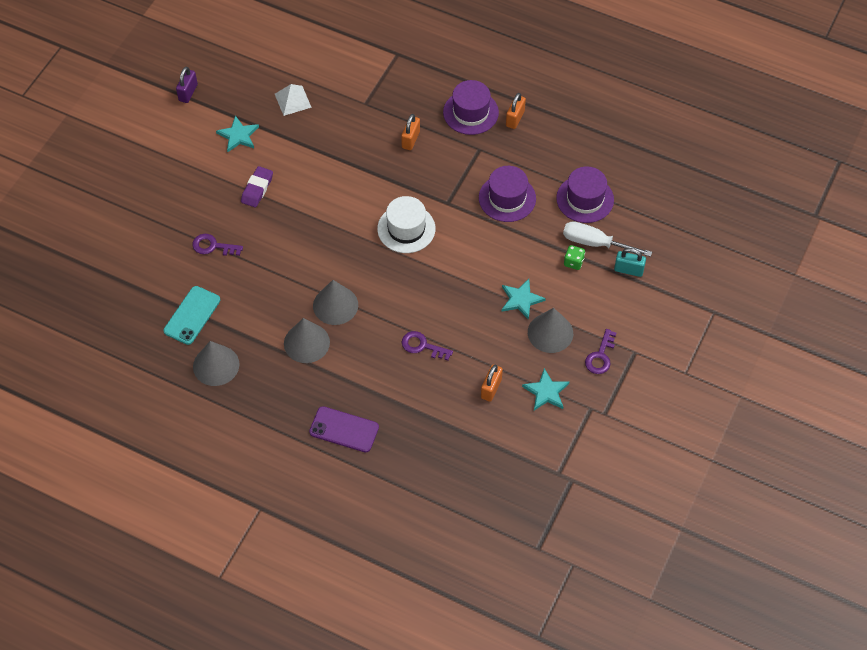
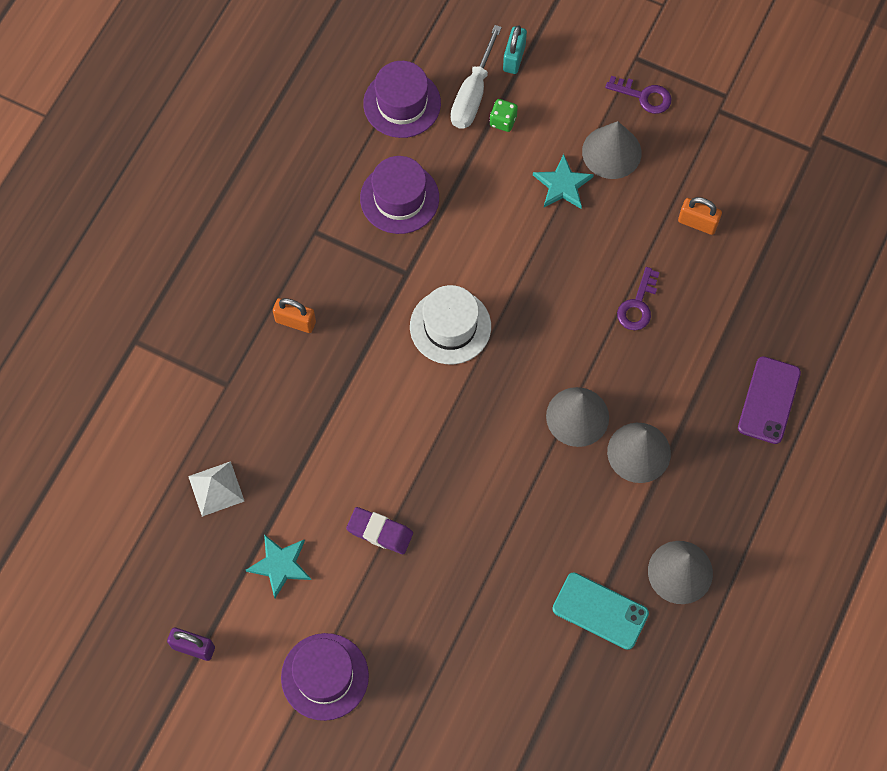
camera: 90 degrees left, 10 degrees up
(213, 246) = (481, 590): purple key -> none
(470, 112) = (249, 242): purple hat -> purple hat (324, 676)
(515, 118) = (262, 185): orange padlock -> none
(546, 392) = (698, 159): turquoise star -> none

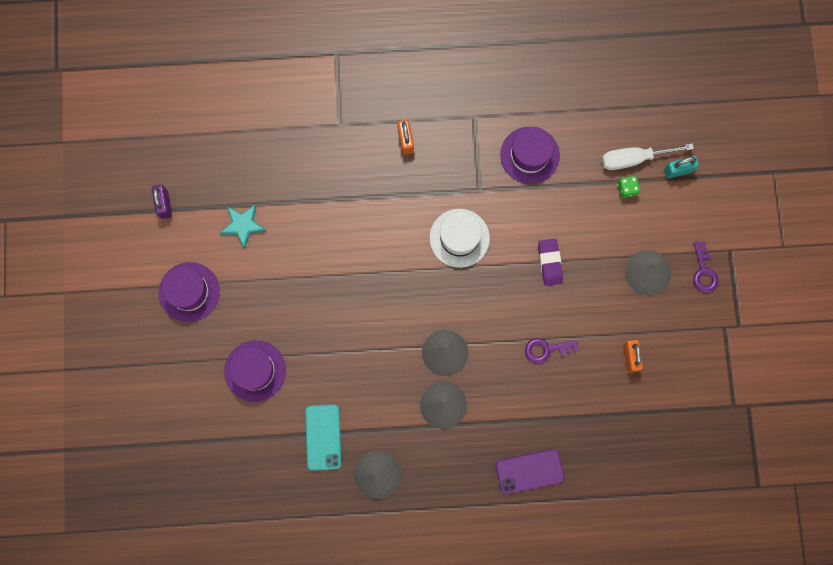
camera: 60 degrees right, 10 degrees up
(216, 488) = (269, 158): white pyramid -> none
(380, 532) = (297, 272): purple eraser -> purple eraser (549, 263)
(402, 103) = (598, 118): purple hat -> purple hat (255, 371)
(562, 185) = (603, 253): turquoise star -> none

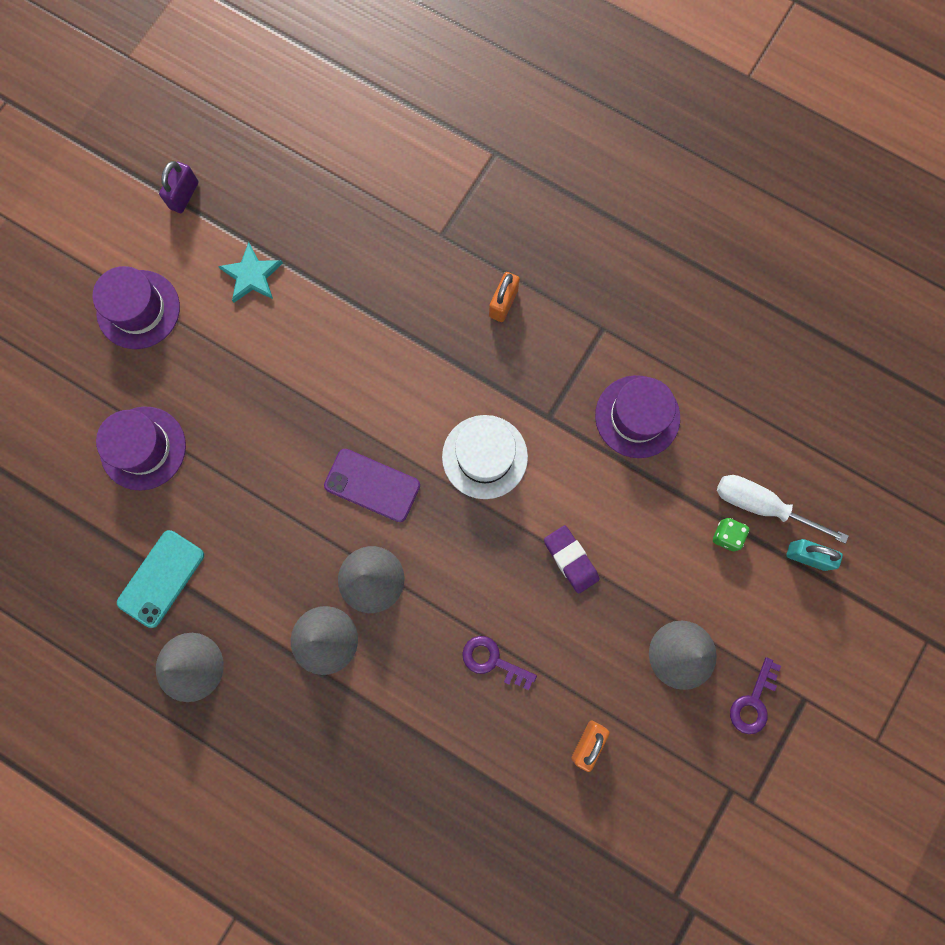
camera: 35 degrees right, 0 degrees up
(529, 471) = (367, 794): purple phone -> purple phone (372, 485)
(549, 263) = (570, 559): purple eraser -> purple eraser turned 60 degrees counterclockwise

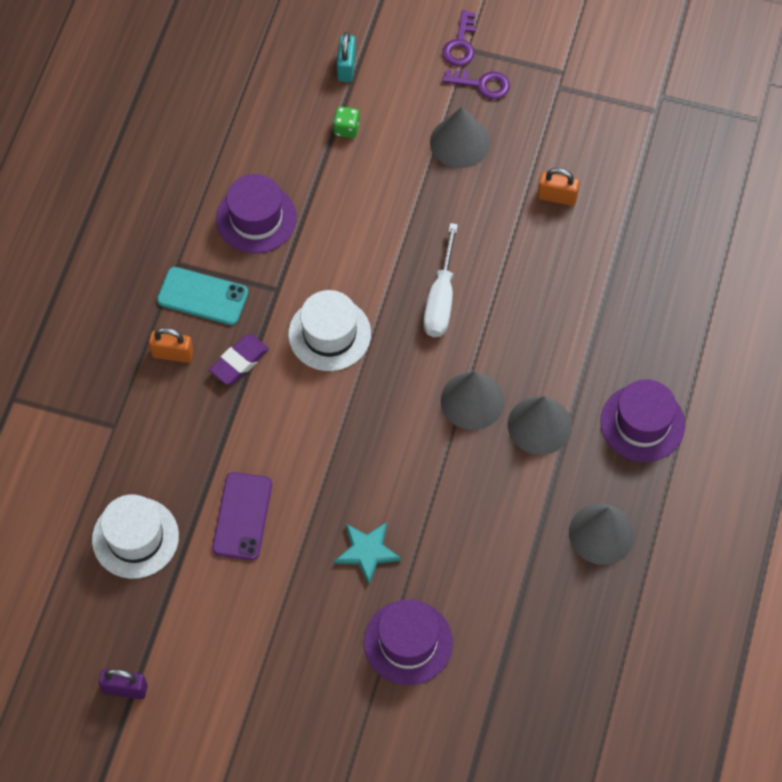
camera: 105 degrees left, 15 degrees down
(138, 309) = (264, 694): purple hat -> purple hat (642, 423)
(161, 578) = (529, 584): turquoise phone -> turquoise phone (202, 296)
(251, 275) = (199, 593): turquoise star -> turquoise star (367, 551)
(323, 232) = (135, 538): none -> white hat
(372, 485) = (384, 423): purple phone -> purple phone (242, 516)
(492, 660) = (512, 284): purple key -> purple key (460, 44)
(570, 559) = (404, 243): purple eraser -> purple eraser (239, 362)
(760, 505) = (311, 108): white screwdriver -> white screwdriver (440, 300)

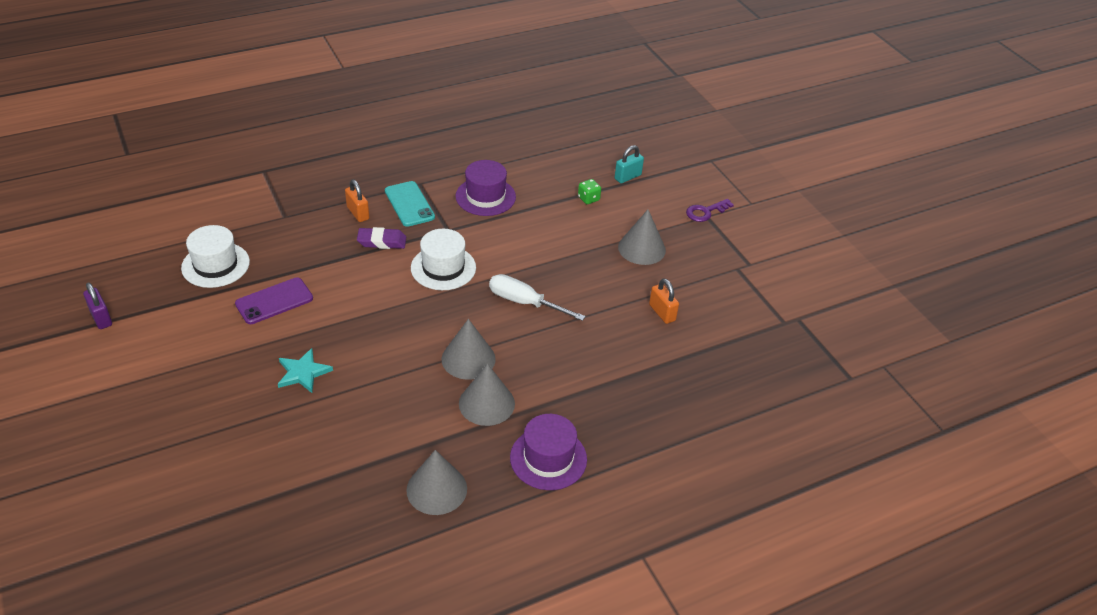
camera: 45 degrees right, 20 degrees down
(408, 642) = (250, 433): purple hat -> none
(440, 300) = (524, 302): white screwdriver -> white screwdriver turned 60 degrees clockwise
(482, 84) = (692, 235): purple key -> none

